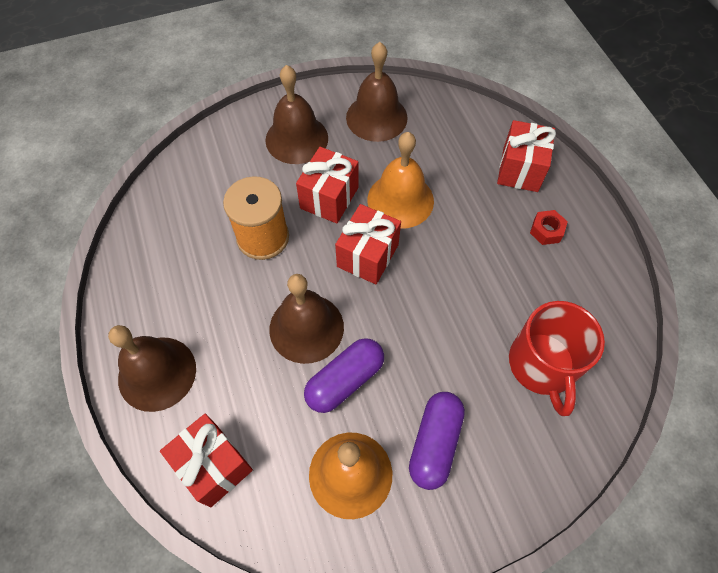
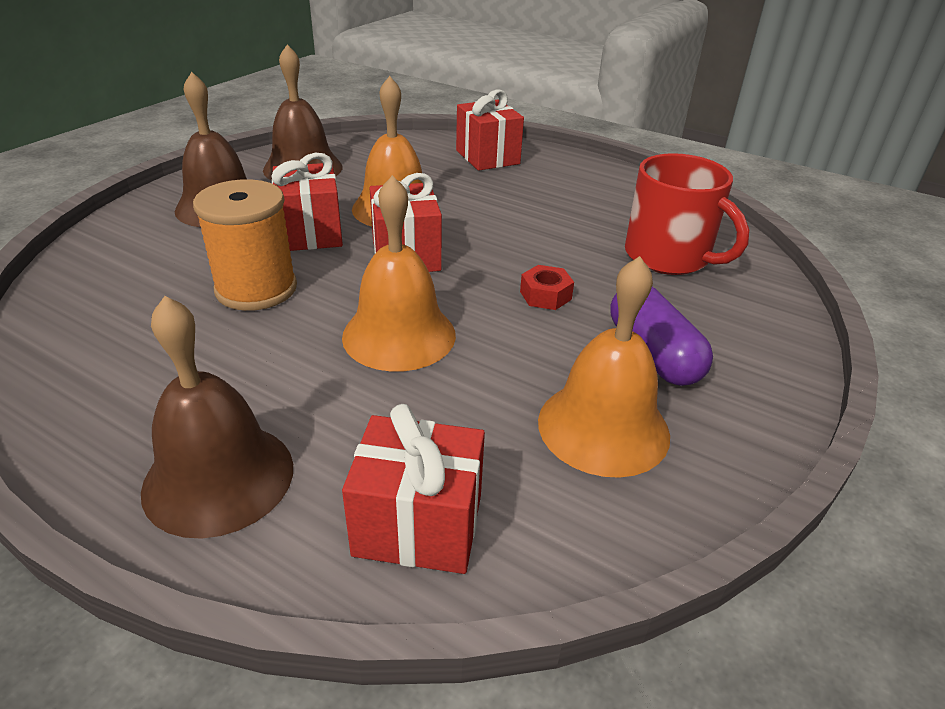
camera: 40 degrees left, 25 degrees down
(306, 328) = (399, 335): brown bell -> orange bell
(345, 380) = (497, 354): purple capsule -> none
(546, 231) = (557, 181): red nut -> red nut (545, 295)

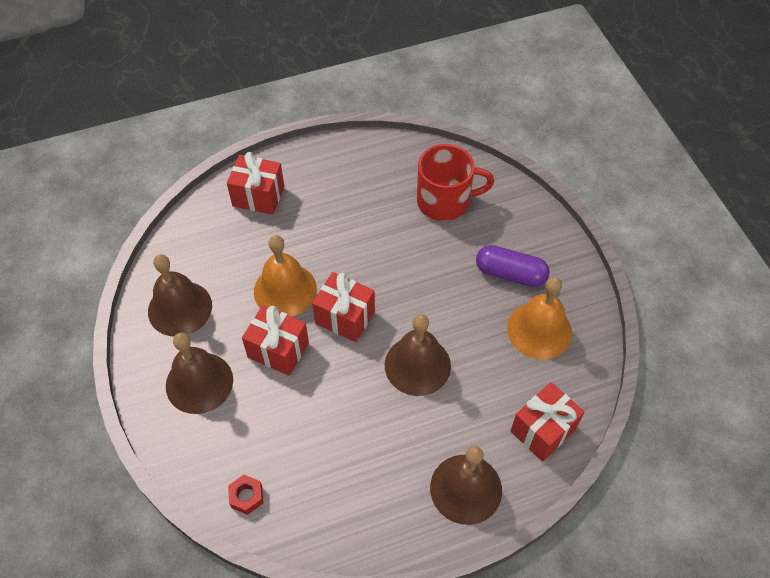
camera: 50 degrees left, 20 degrees up
(256, 289) = (321, 407): orange spool -> none
(399, 335) = (417, 365): orange bell -> brown bell
(545, 295) = (434, 281): red nut -> red nut (246, 496)

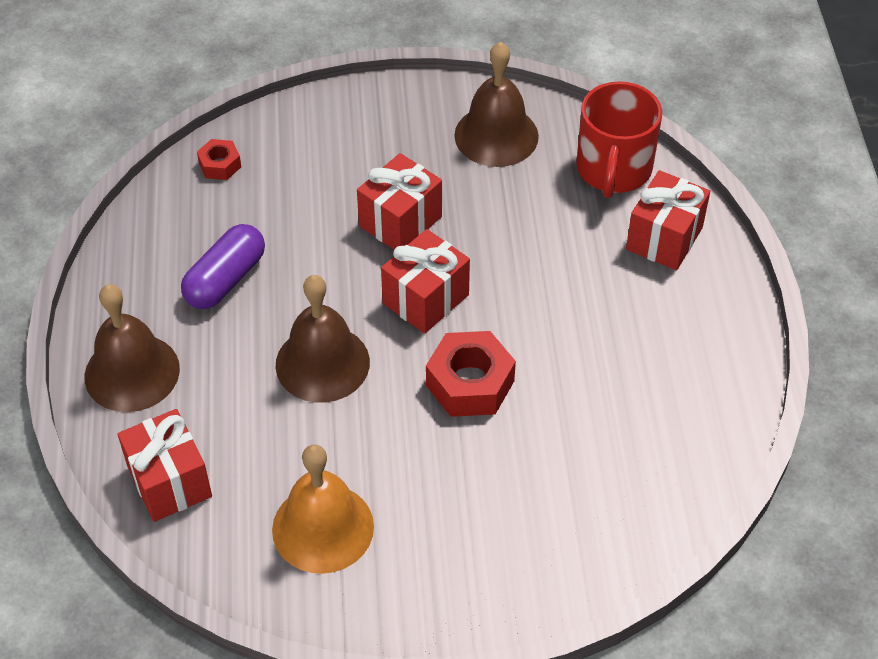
camera: 105 degrees right, 5 degrees down
(199, 382) = (382, 142): brown bell -> none
(285, 290) = (491, 243): orange bell -> none
(406, 277) = (470, 383): none -> red nut
(445, 201) = (599, 469): red mug -> red mug (613, 169)
(510, 274) = (433, 520): purple capsule -> purple capsule (225, 279)

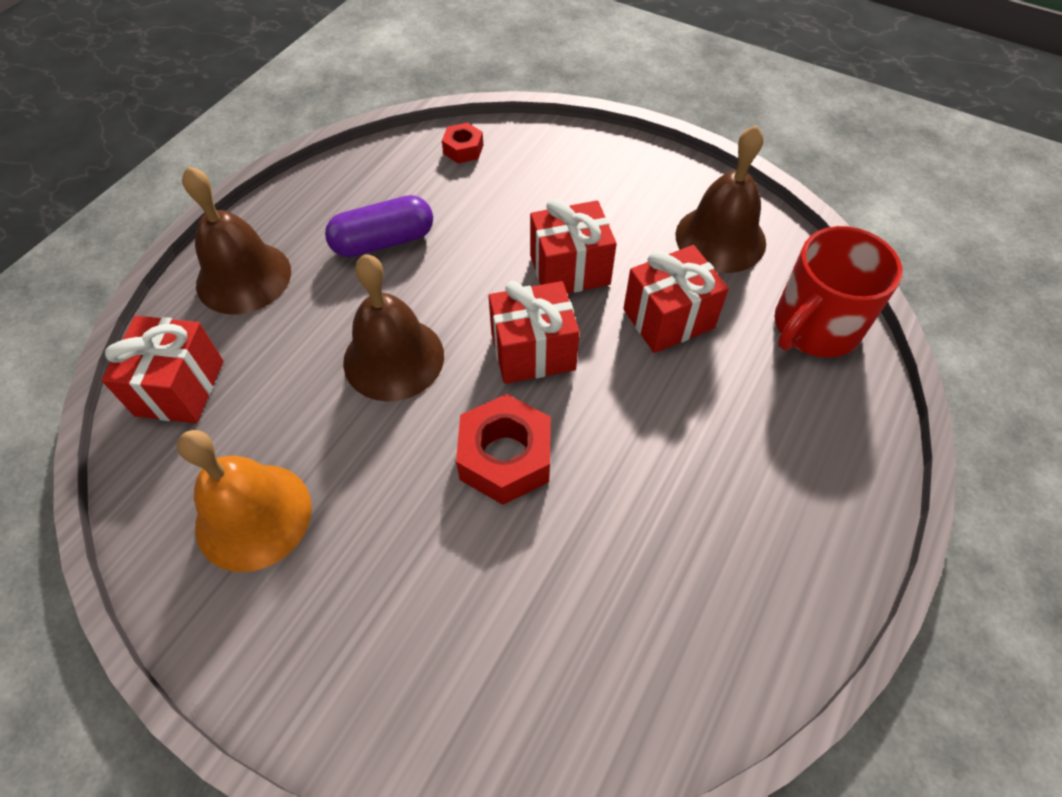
camera: 35 degrees right, 5 degrees up
(664, 238) = (819, 424): red gift -> red gift (668, 318)

